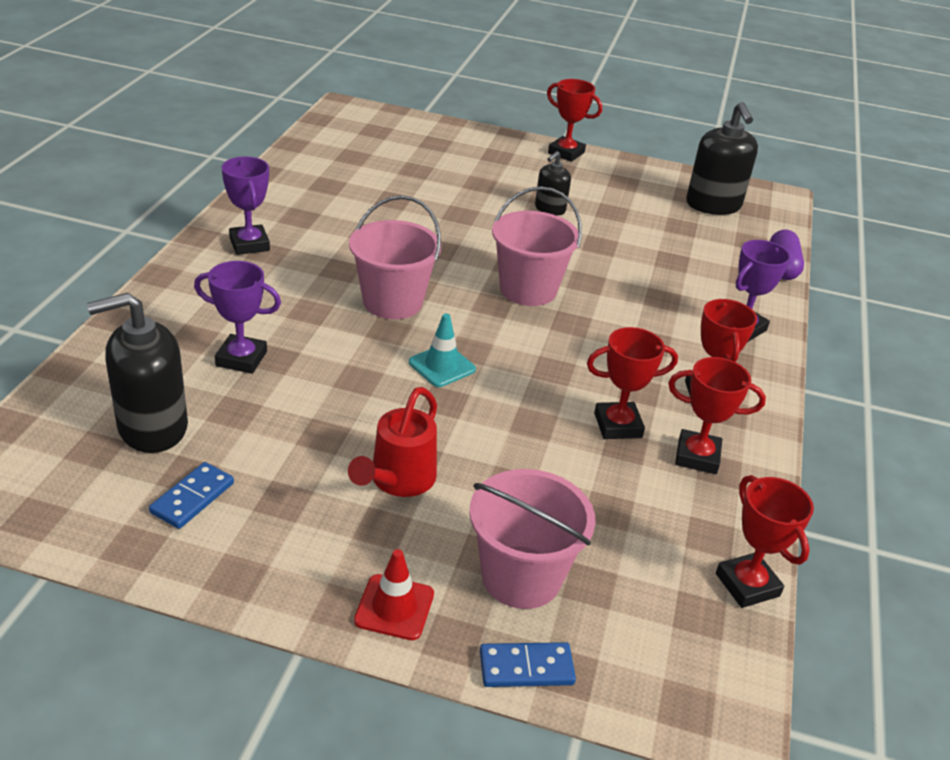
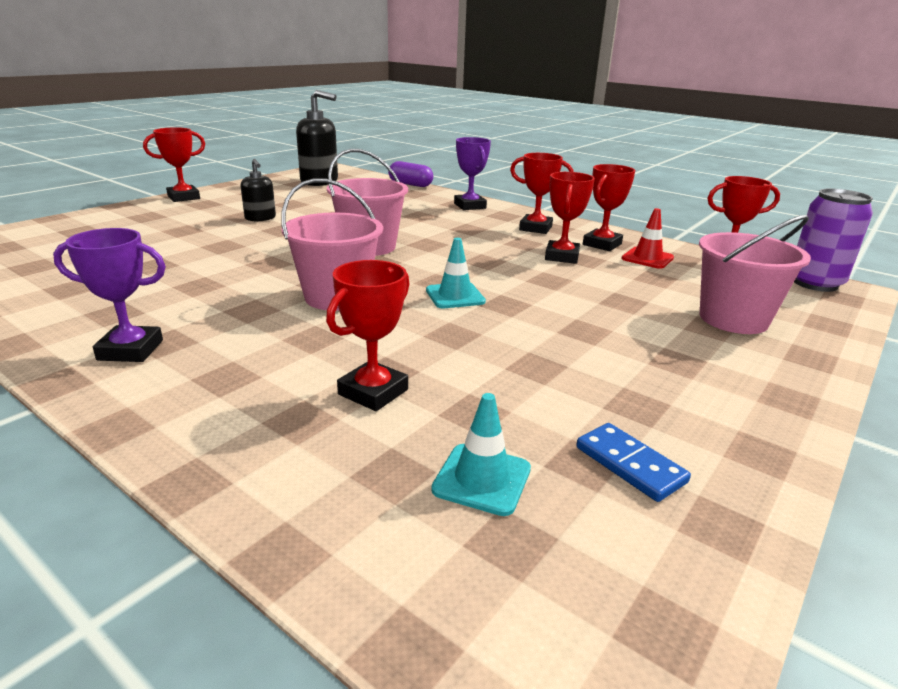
camera: 65 degrees left, 10 degrees down
(152, 428) = (482, 479): black soap dispenser -> turquoise traffic cone
(241, 359) = (373, 392): purple trophy -> red trophy
(394, 607) = (782, 374): red traffic cone -> red traffic cone (647, 258)
(398, 480) = (614, 343): red watering can -> none
(526, 668) = (831, 336): blue domino -> none
(722, 680) = (815, 283): none -> purple can

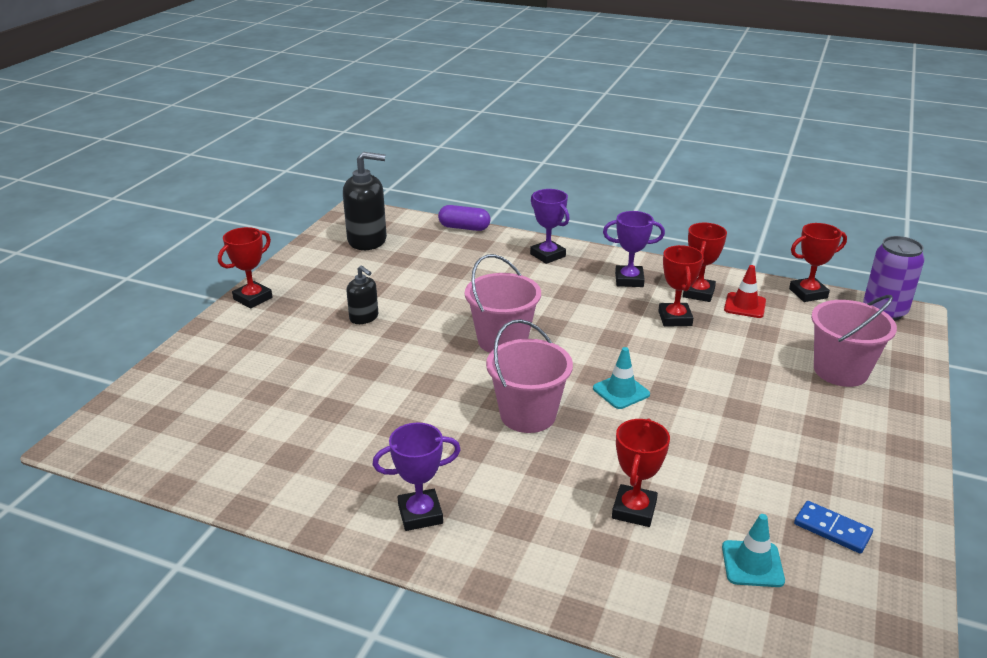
camera: 15 degrees left, 5 degrees up
(535, 228) = (629, 280): red trophy -> purple trophy

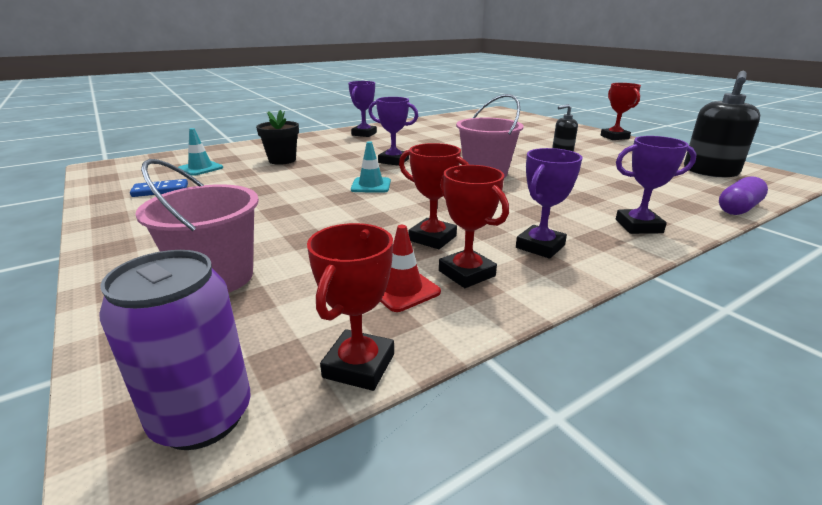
camera: 125 degrees right, 5 degrees down
(528, 415) = (393, 161): pink bucket -> purple trophy
(634, 510) = (282, 160): red trophy -> black flower pot

